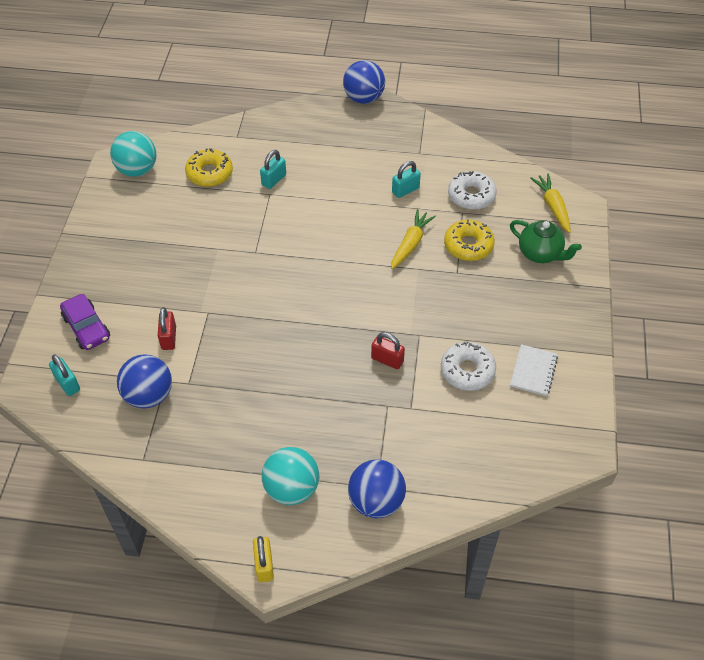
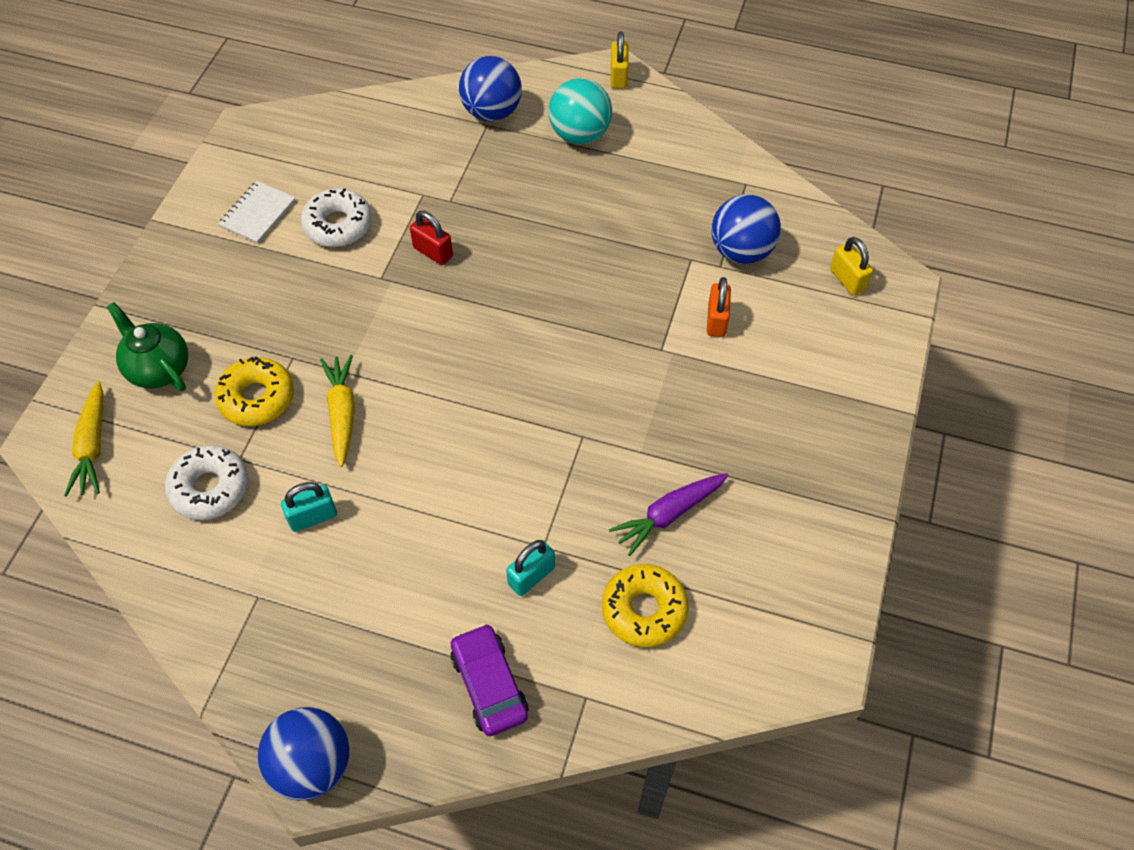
camera: 170 degrees left, 5 degrees up
(67, 383) = (847, 280): turquoise padlock -> yellow padlock
(87, 327) = (832, 351): purple car -> purple car (489, 684)
(137, 170) = (776, 640): turquoise ball -> none
(169, 338) = (716, 320): red padlock -> orange padlock
(197, 218) = (669, 514): none -> purple carrot
(410, 244) = (342, 413): yellow carrot -> yellow carrot turned 135 degrees clockwise

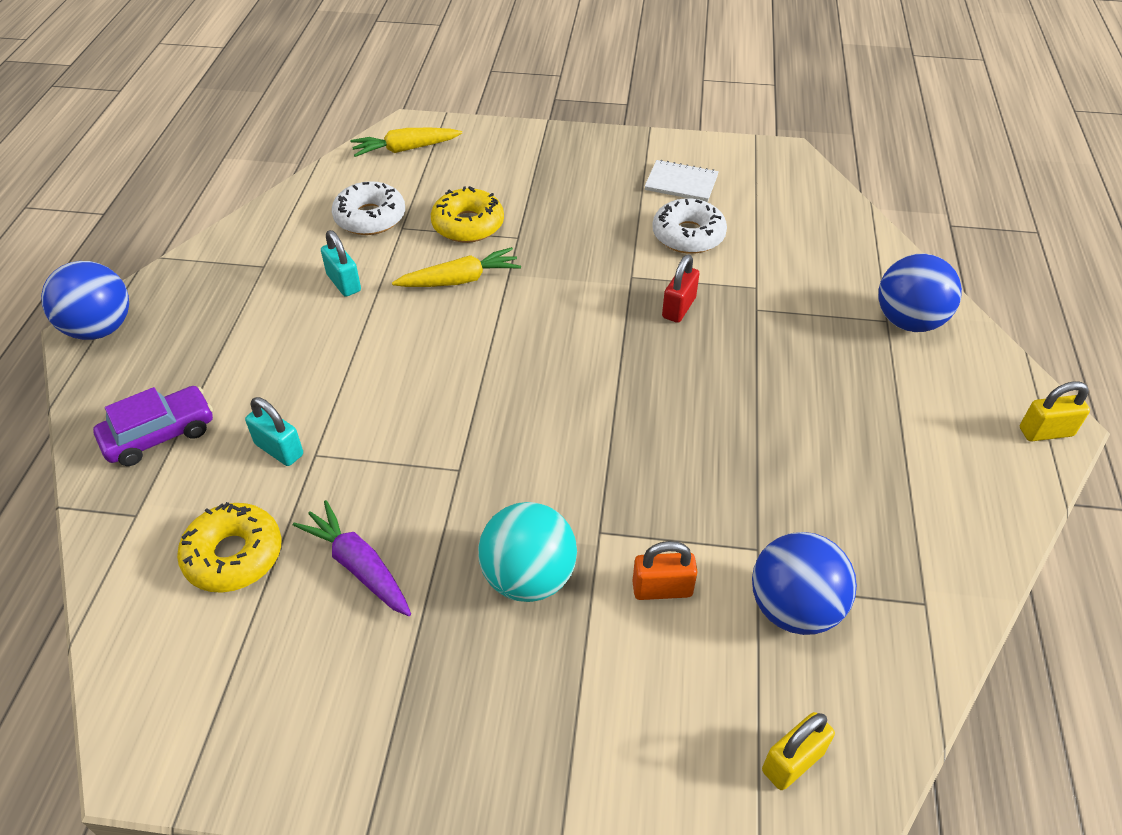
camera: 80 degrees right, 10 degrees down
(159, 368) = (489, 165): green teapot -> none
(580, 134) = (917, 406): turquoise ball -> turquoise ball (528, 577)

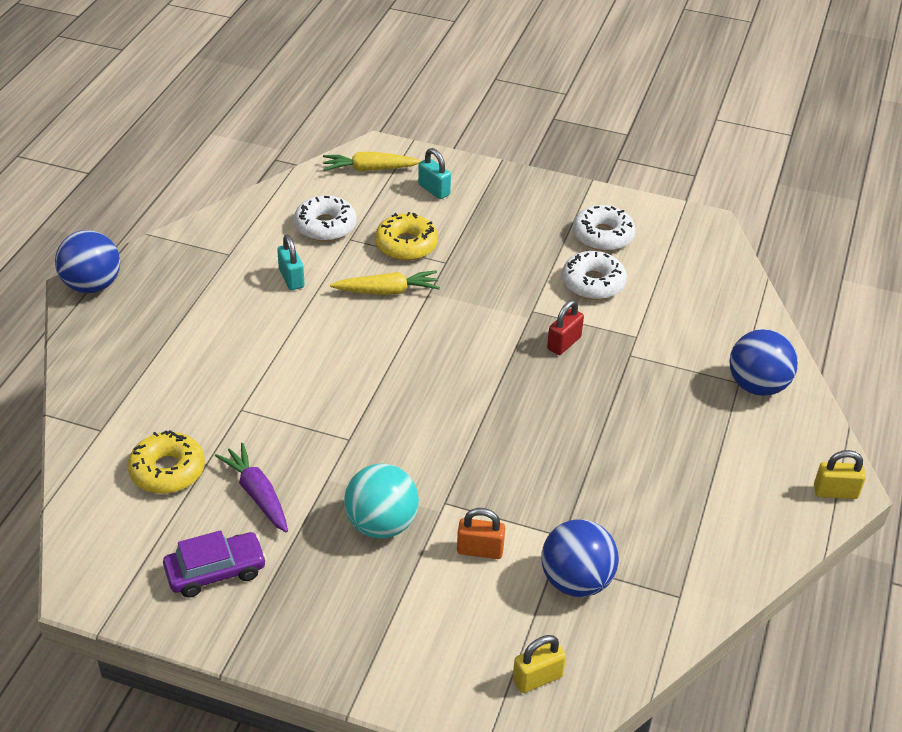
camera: 10 degrees right, 5 degrees down
(159, 434) = (126, 374): purple car -> purple car (216, 571)
(279, 449) = (214, 401): turquoise padlock -> turquoise padlock (434, 190)
(681, 183) = (602, 236): white notebook -> white donut

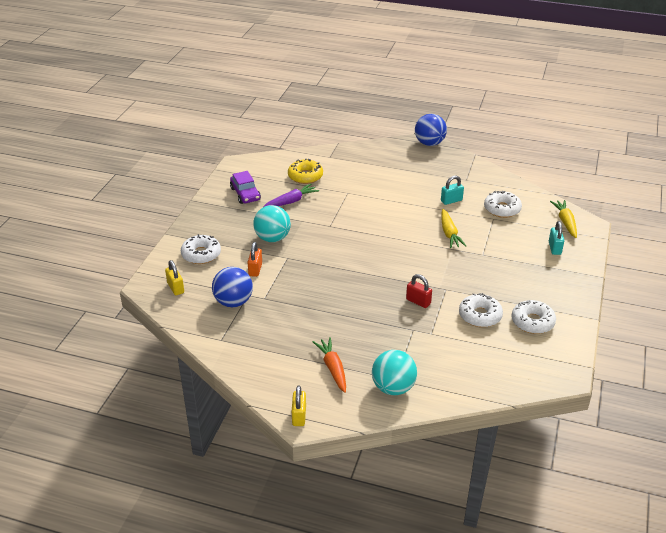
camera: 90 degrees right, 5 degrees down
(406, 245) = (494, 239): yellow donut -> none
(428, 641) = (201, 254): none -> white donut
(434, 190) = (554, 248): turquoise padlock -> turquoise padlock turned 45 degrees counterclockwise
(728, 449) = (333, 369): none -> orange carrot
(757, 386) = (393, 388): blue ball -> turquoise ball

